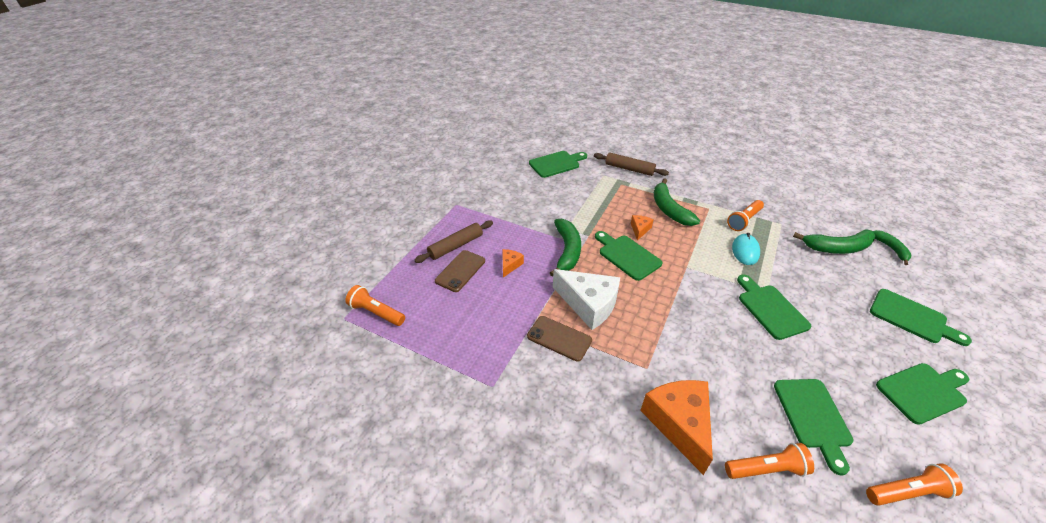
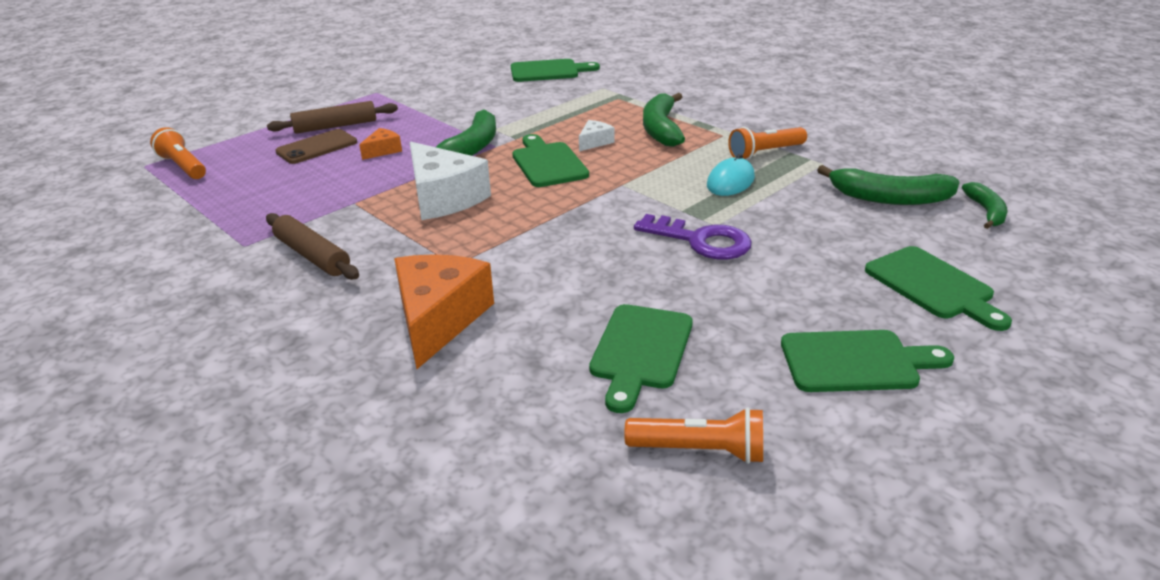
camera: 20 degrees right, 10 degrees down
(559, 338) = (371, 220): brown phone -> none
(629, 169) = (647, 86): brown rolling pin -> brown rolling pin (312, 256)
(640, 229) = (594, 142): orange cheese -> white cheese
(766, 469) = (510, 383): orange flashlight -> none
(770, 309) = (701, 241): green cutting board -> purple key

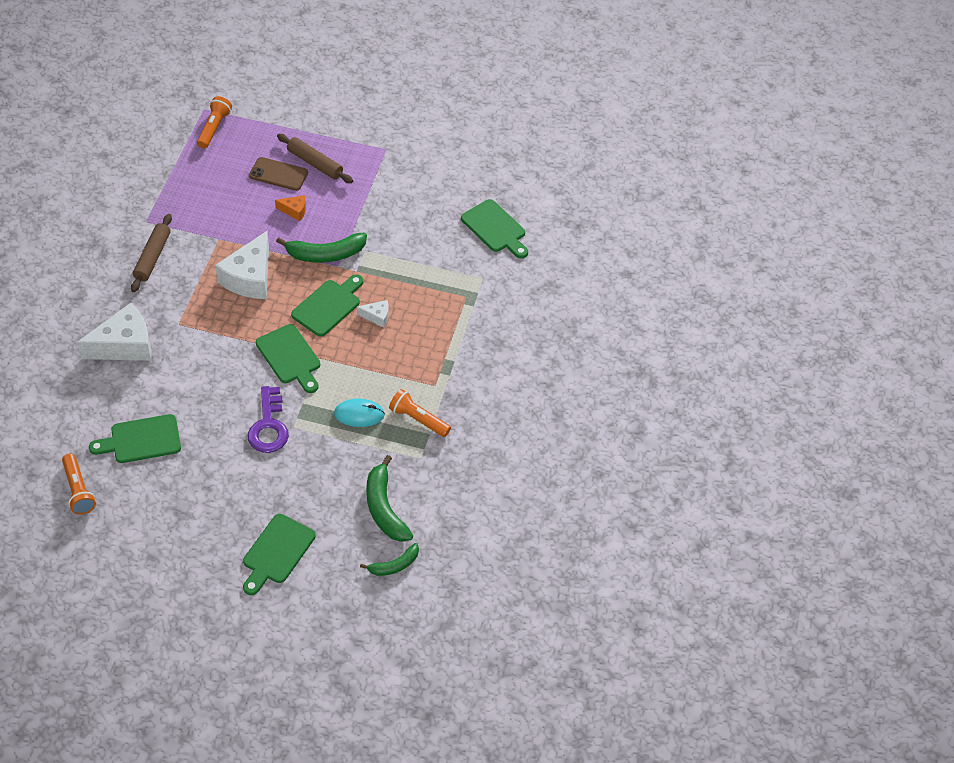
camera: 55 degrees right, 20 degrees up
(439, 319) = (124, 345): orange cheese -> white cheese
(661, 129) = (423, 345): green banana -> none
(856, 362) = (179, 532): green cutting board -> green cutting board (290, 357)

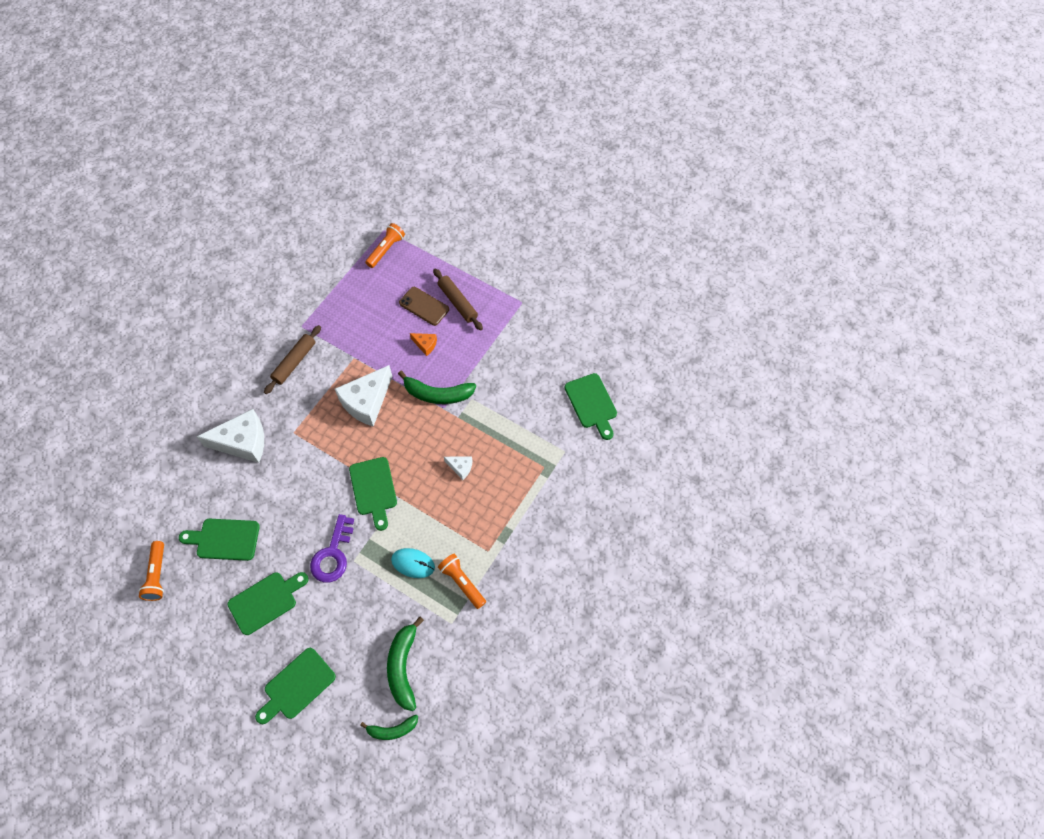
camera: 20 degrees right, 10 degrees up
(328, 306) = (423, 446): green cutting board -> green cutting board (266, 601)

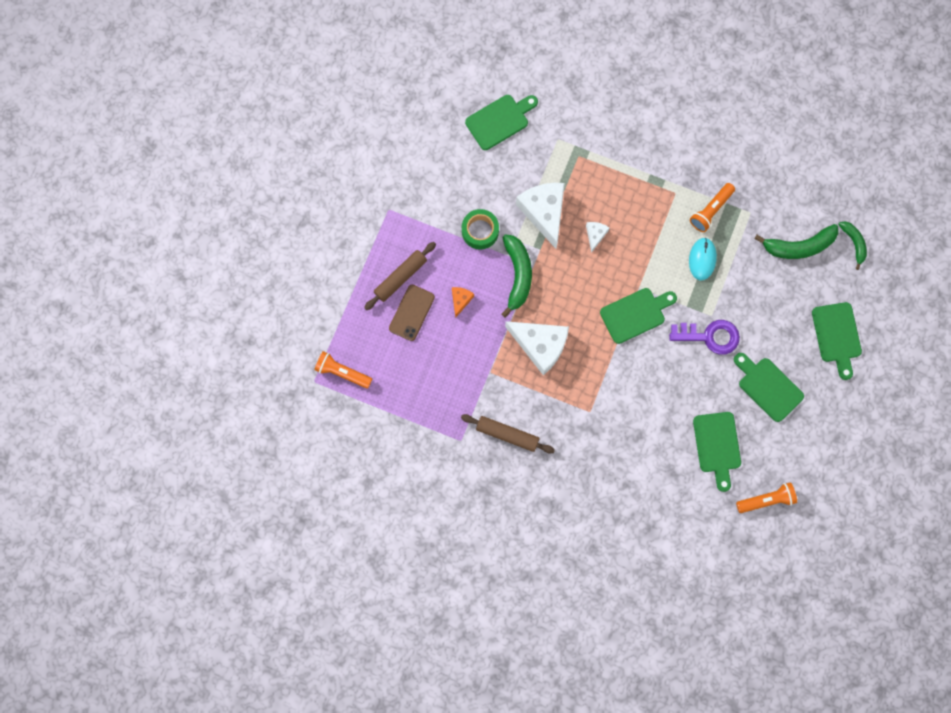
camera: 100 degrees left, 15 degrees up
(243, 442) = (611, 461): white cheese -> white cheese (544, 212)
(297, 686) = (837, 336): green cutting board -> green cutting board turned 45 degrees clockwise
(486, 370) = (480, 231): none -> green tape

